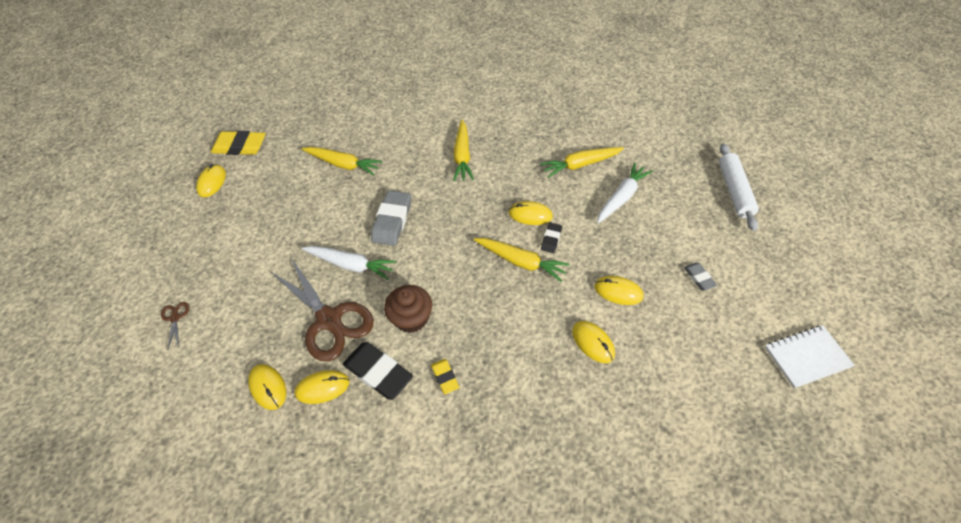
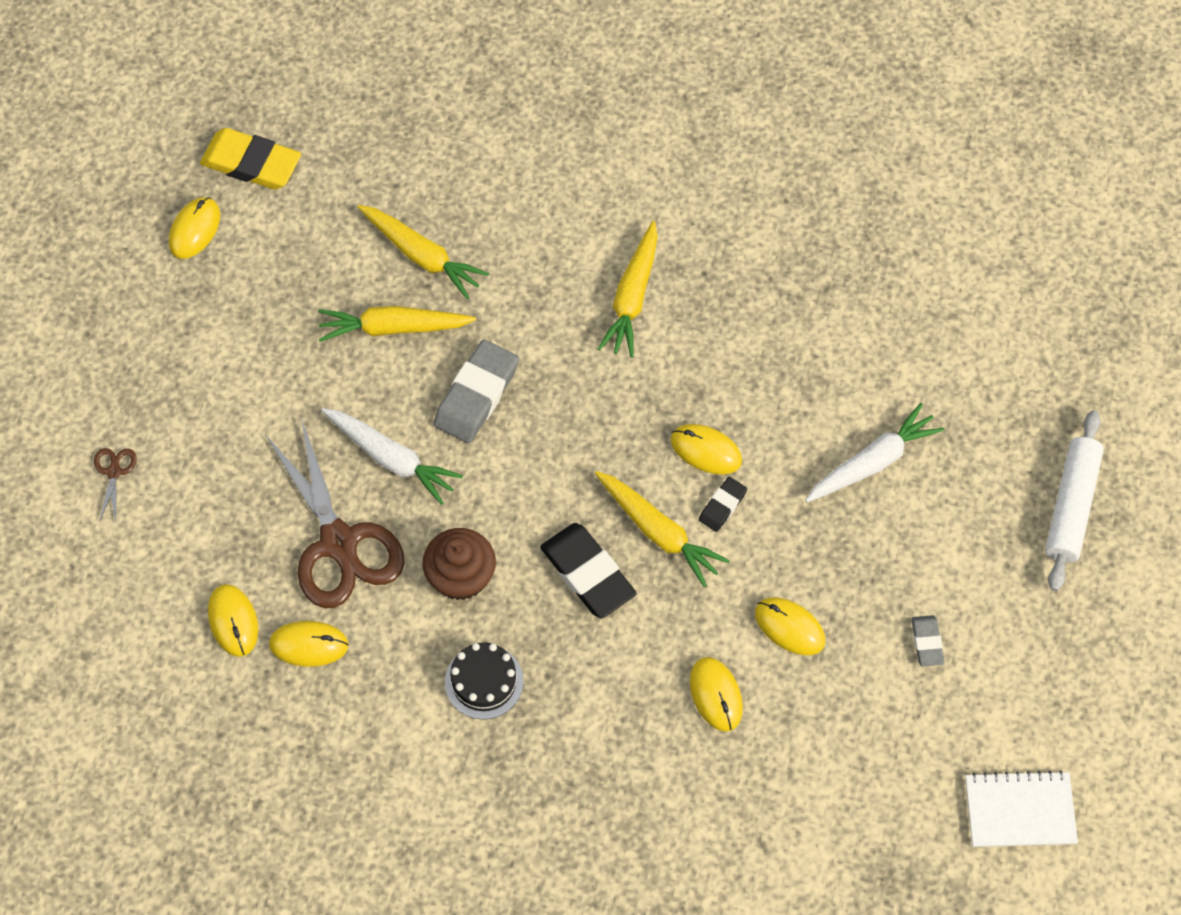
camera: 15 degrees right, 10 degrees up
(378, 372) = (391, 646): black eraser -> black eraser (588, 573)
(445, 377) = (484, 681): yellow eraser -> black cake
(580, 165) = (831, 376): yellow carrot -> yellow carrot (393, 328)

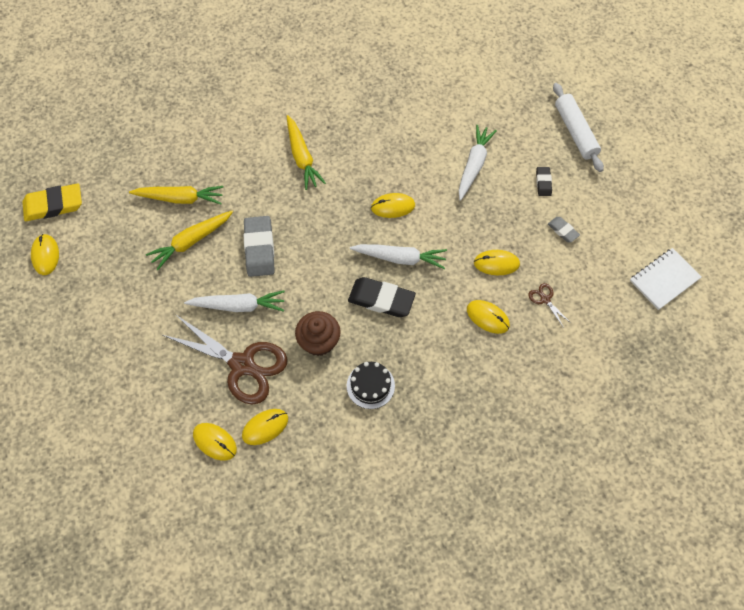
camera: 35 degrees left, 0 degrees up
(114, 472) = (89, 406): brown scissors -> brown scissors (545, 299)
(658, 532) = (400, 258): yellow carrot -> white carrot
(722, 506) = (421, 227): black eraser -> black eraser (543, 183)

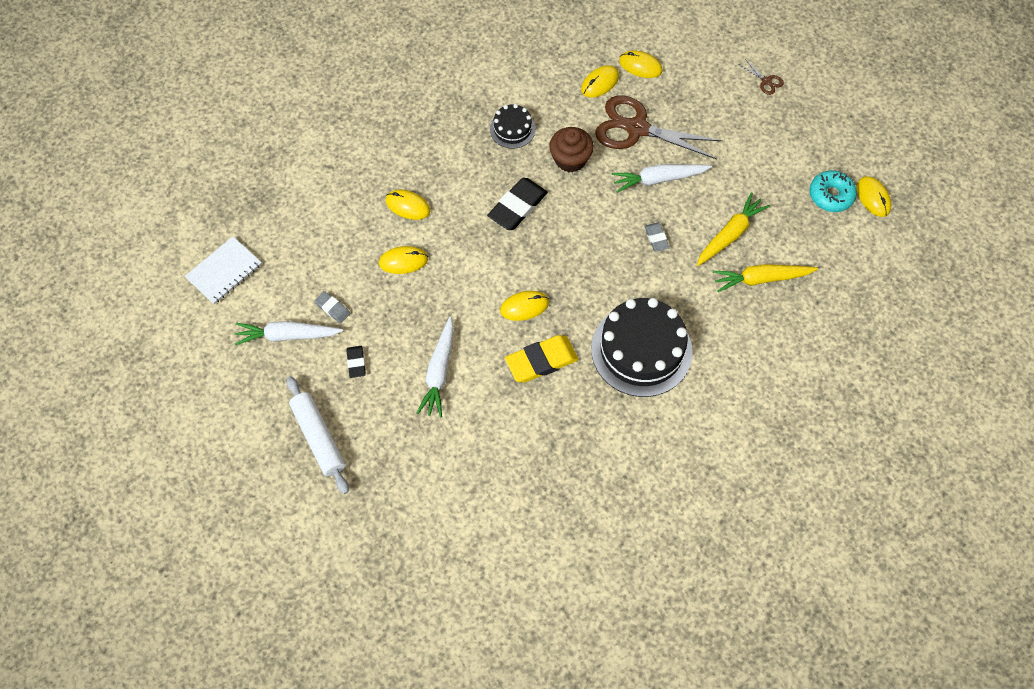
camera: 170 degrees right, 0 degrees up
(53, 205) = (893, 250): yellow eraser -> yellow eraser (541, 361)
(83, 263) = (831, 195): none -> turquoise donut
(259, 248) = (656, 238): grey eraser -> grey eraser, size x0.52
(302, 157) = (641, 350): yellow carrot -> black cake
(381, 299) = (517, 207): black eraser -> black eraser turned 60 degrees counterclockwise
(400, 258) = (506, 251): white carrot -> white carrot (287, 335)
(545, 299) = (350, 232): brown scissors -> brown scissors (766, 81)

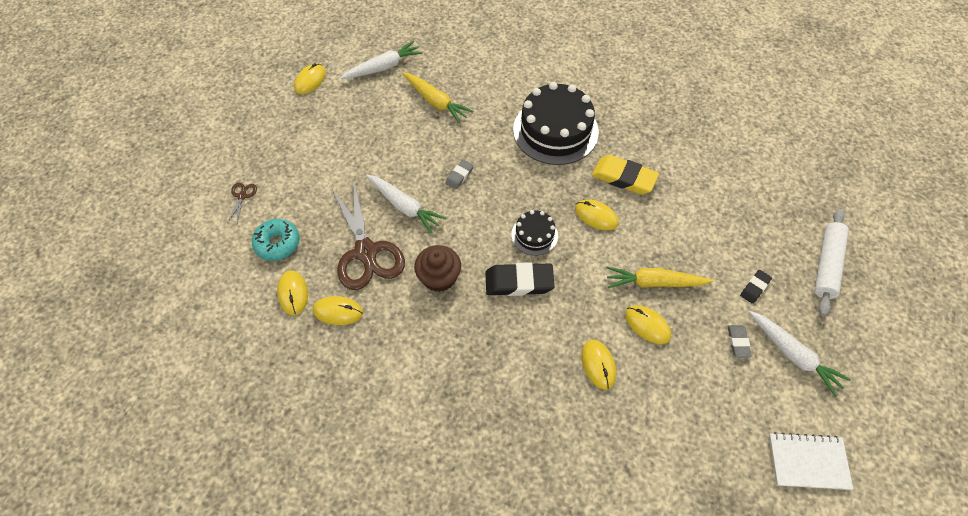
camera: 130 degrees left, 5 degrees down
(439, 372) = (699, 230): white carrot -> white carrot (383, 67)
(512, 129) = (447, 343): black cake -> black cake (534, 235)
(730, 234) = (415, 137): yellow carrot -> yellow carrot (654, 282)
(831, 195) = (328, 102): turquoise donut -> turquoise donut (277, 243)

